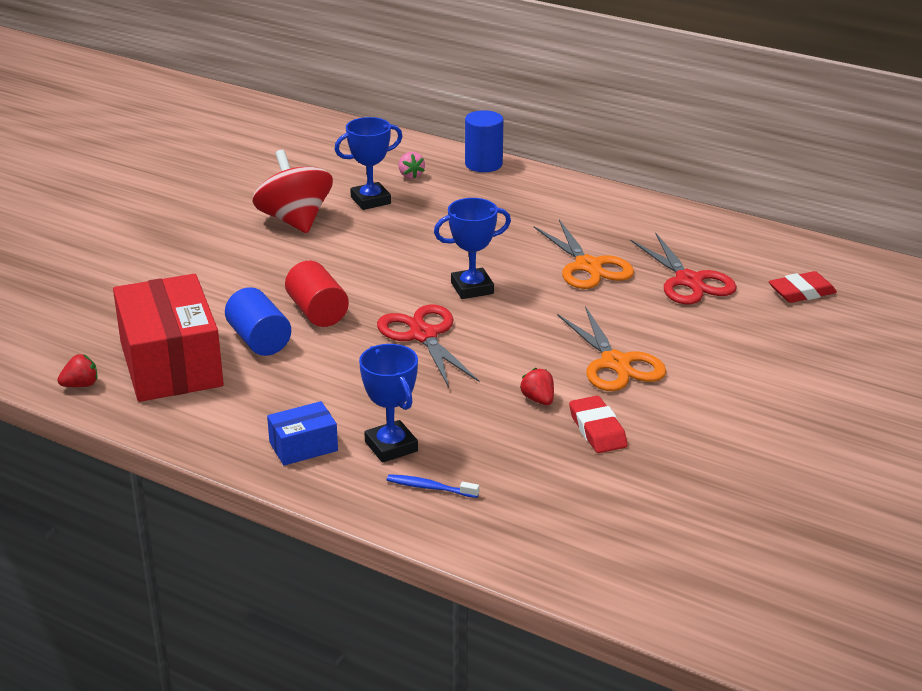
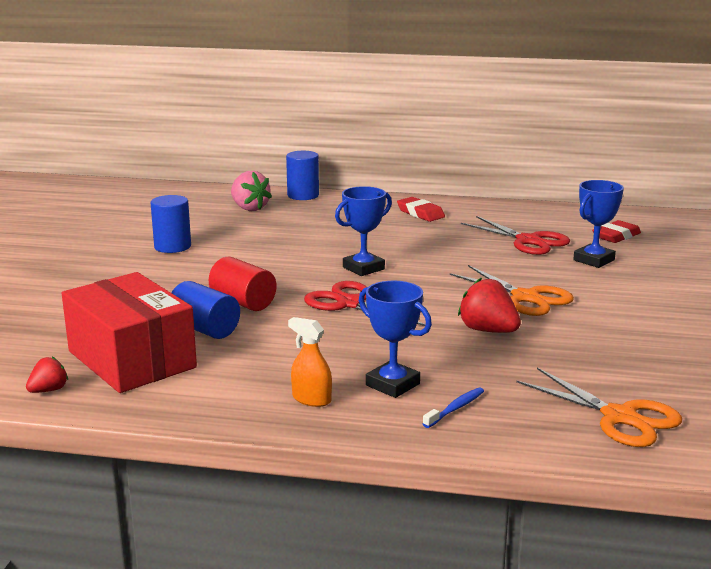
camera: 20 degrees left, 10 degrees down
(295, 220) = (172, 246): red spinning top -> blue cylinder
(303, 446) = (311, 399): blue box -> orange spray bottle
(370, 200) = (229, 227): blue trophy -> blue trophy (594, 260)
(410, 175) = (249, 208): pink strawberry -> pink strawberry, size x1.74
(430, 487) = (455, 408): blue toothbrush -> blue toothbrush turned 135 degrees clockwise
(538, 400) = (488, 330): red strawberry -> red strawberry, size x1.74
(588, 266) = (443, 243): orange scissors -> orange scissors (619, 417)
(597, 429) = (556, 342): red eraser -> red eraser (420, 213)

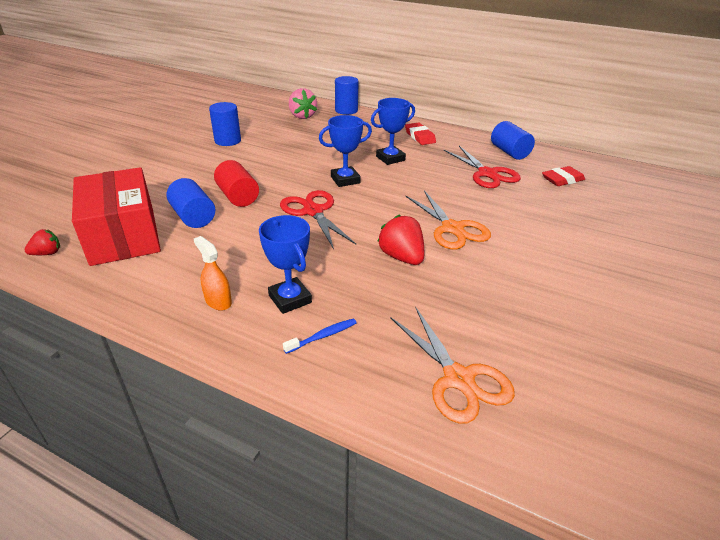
camera: 15 degrees right, 15 degrees up
(539, 216) = (509, 152): none -> blue cylinder
(594, 260) = (530, 200): blue trophy -> blue trophy (390, 158)

